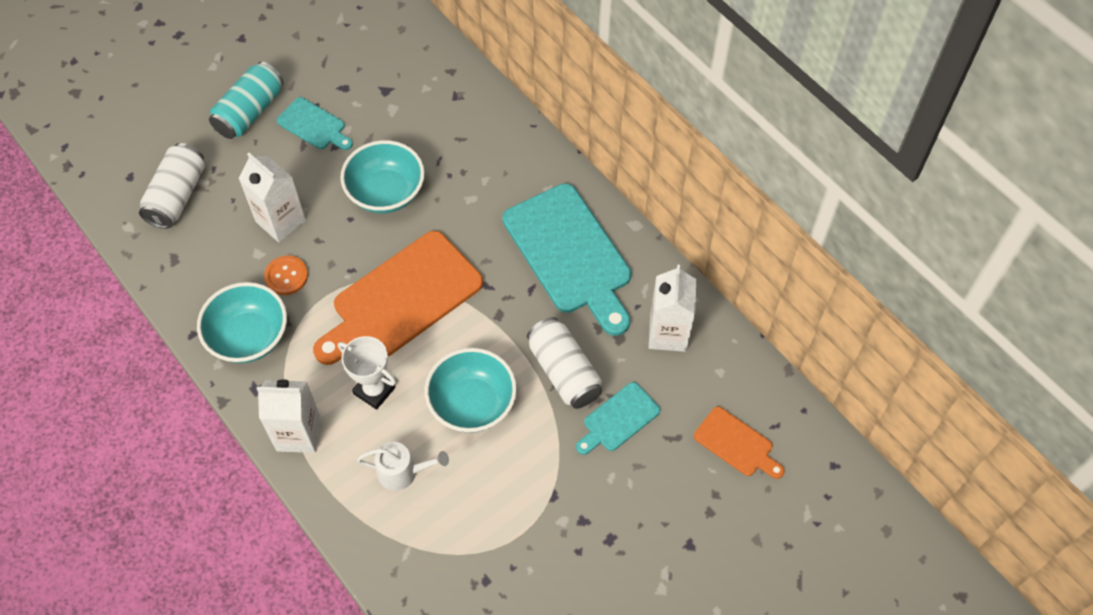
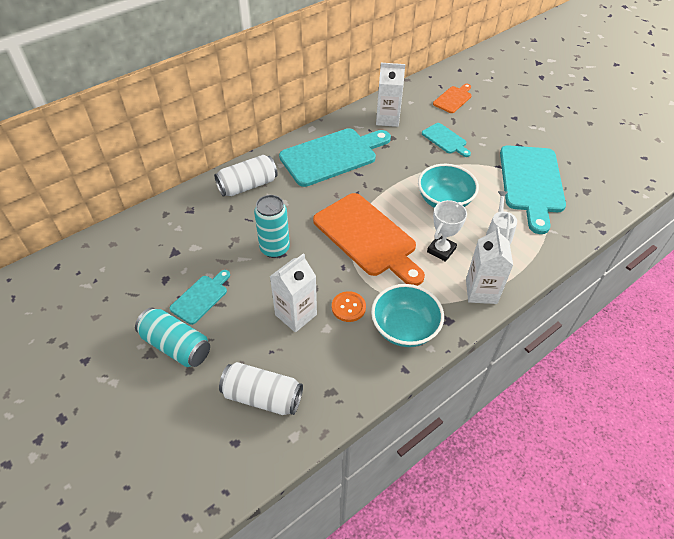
camera: 90 degrees left, 10 degrees down
(386, 193) = (274, 248): turquoise bowl -> turquoise can
(514, 542) = (531, 183): none -> turquoise cutting board
(564, 371) = (417, 160): white can -> white can (247, 185)

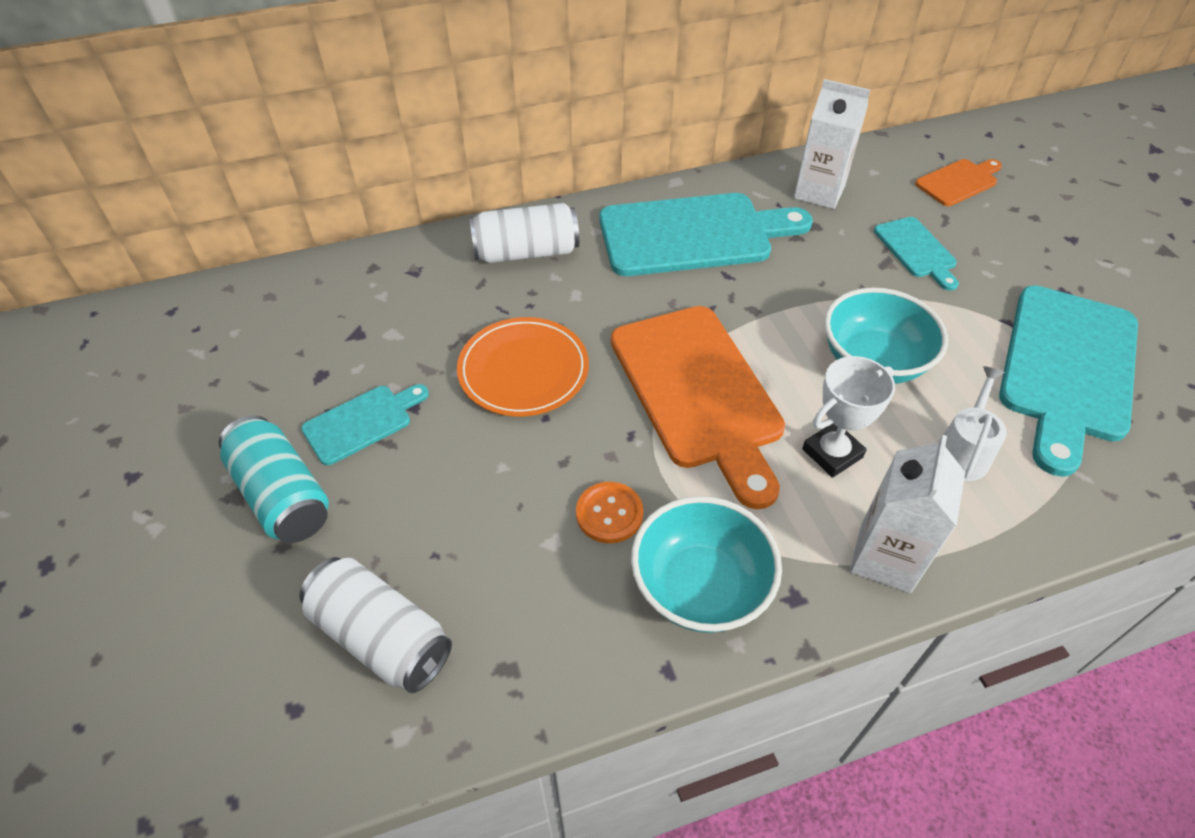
camera: 20 degrees right, 0 degrees up
(274, 248) = (523, 370): turquoise can -> orange plate
(296, 314) = (508, 499): white carton -> none

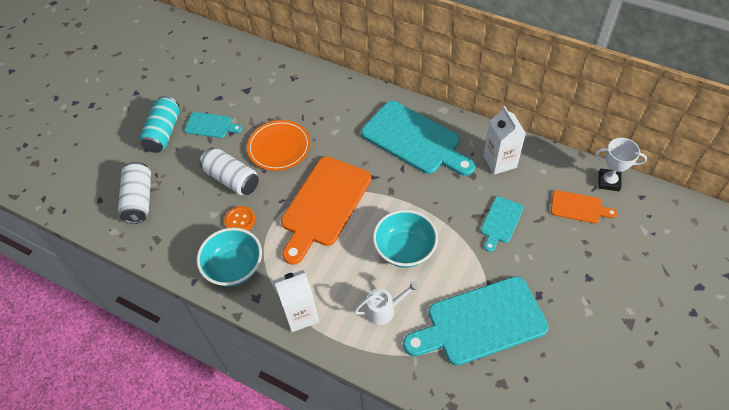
camera: 50 degrees right, 5 degrees up
(526, 252) = (341, 99): white can -> white can (232, 179)
(832, 453) = (337, 267): white trophy -> white trophy (608, 181)

